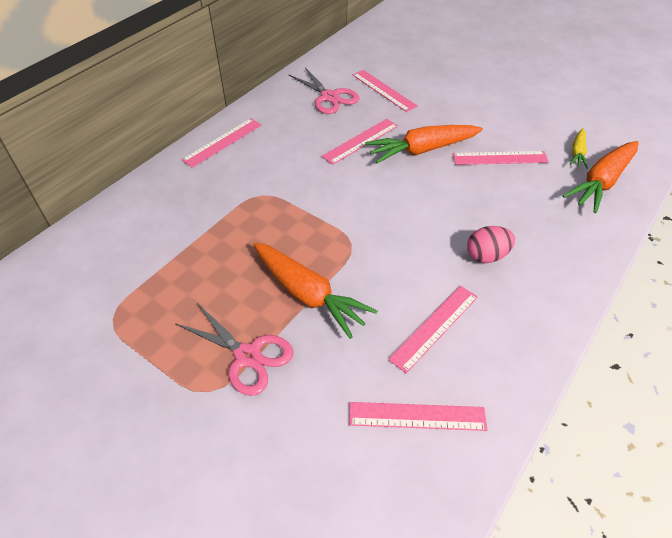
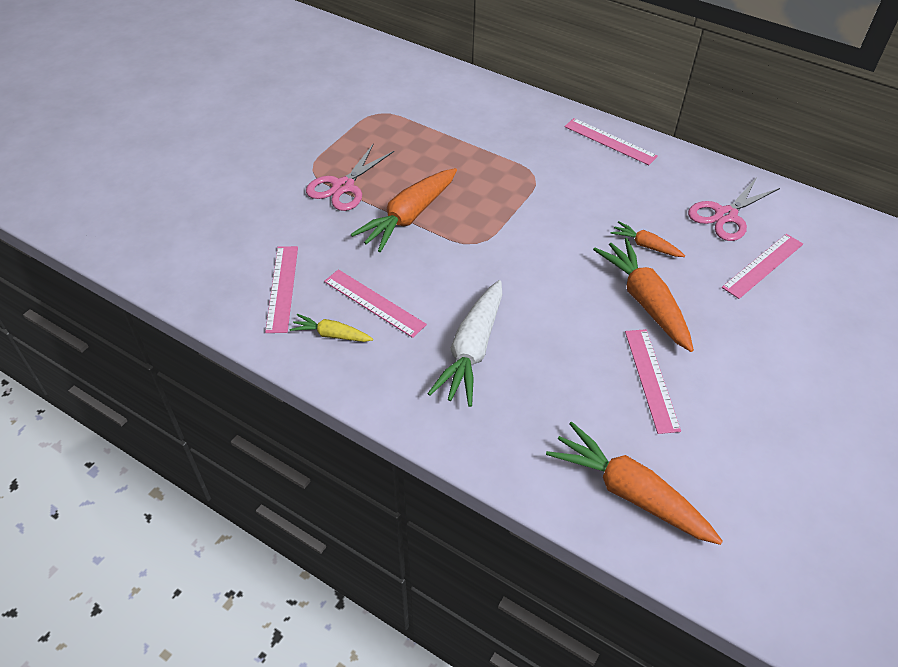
camera: 85 degrees right, 0 degrees up
(360, 141) = (645, 245): pink ruler -> orange carrot
(486, 256) = (472, 350): pink egg -> white carrot
(577, 153) = (691, 474): yellow carrot -> yellow carrot (331, 335)

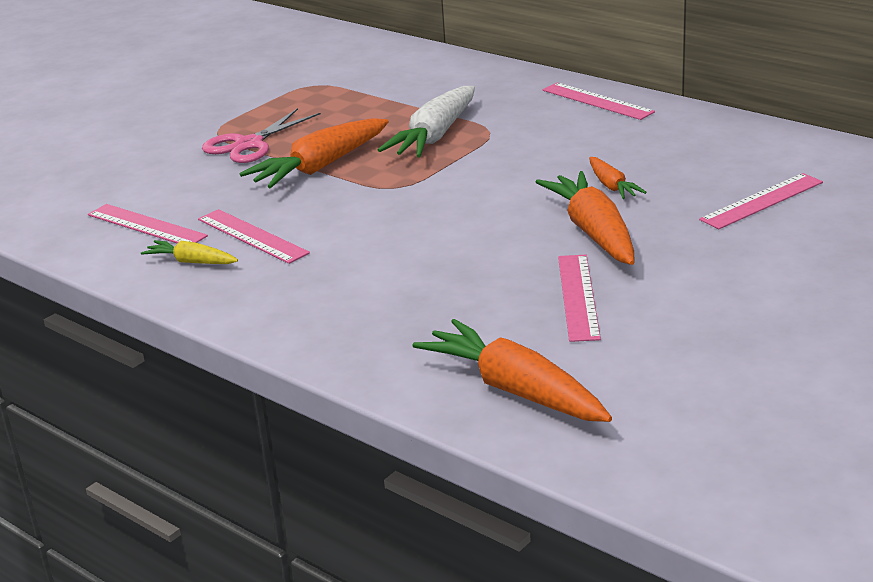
camera: 10 degrees right, 20 degrees down
(282, 288) = (146, 225): pink ruler -> pink ruler turned 60 degrees counterclockwise
(472, 350) = (358, 273): white carrot -> white carrot (434, 136)
(645, 245) = (612, 186): orange carrot -> orange carrot turned 150 degrees counterclockwise
(725, 215) = (727, 160): pink scissors -> none

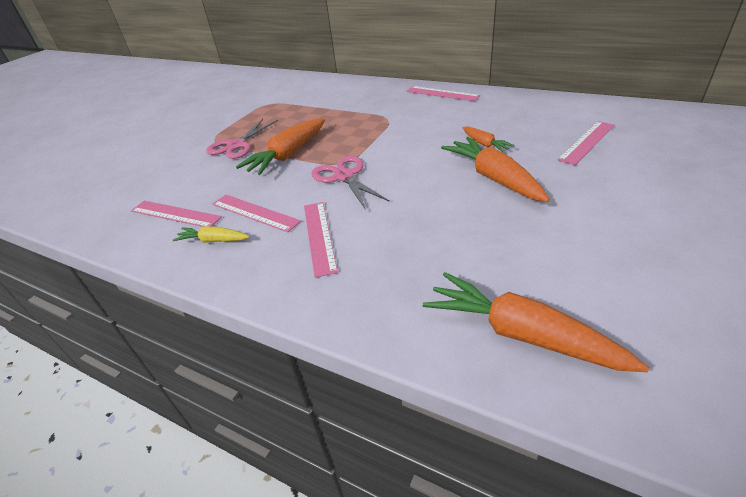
camera: 10 degrees left, 10 degrees up
(389, 205) = (344, 176): none -> pink scissors
(434, 136) = (354, 126): white carrot -> none
(578, 297) = (515, 232): pink ruler -> pink ruler (319, 236)

